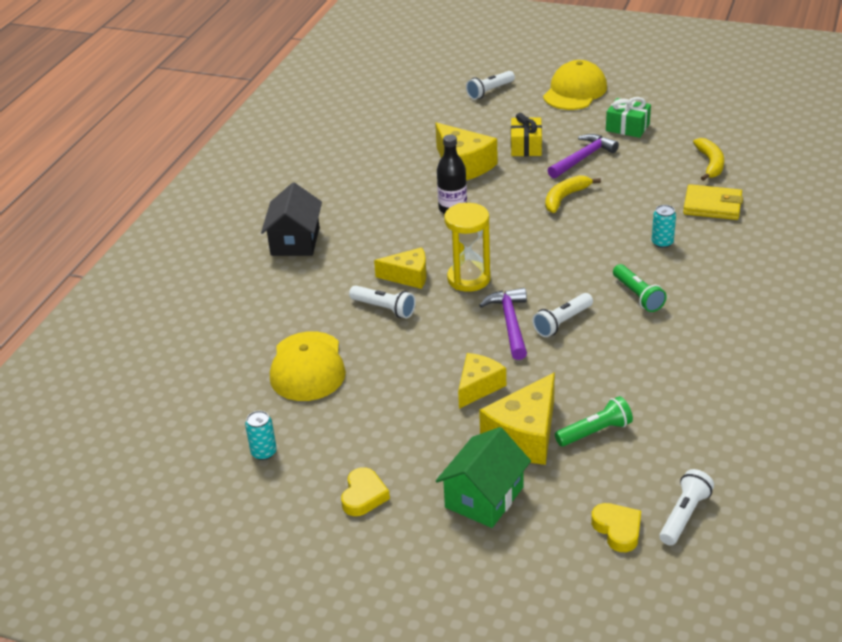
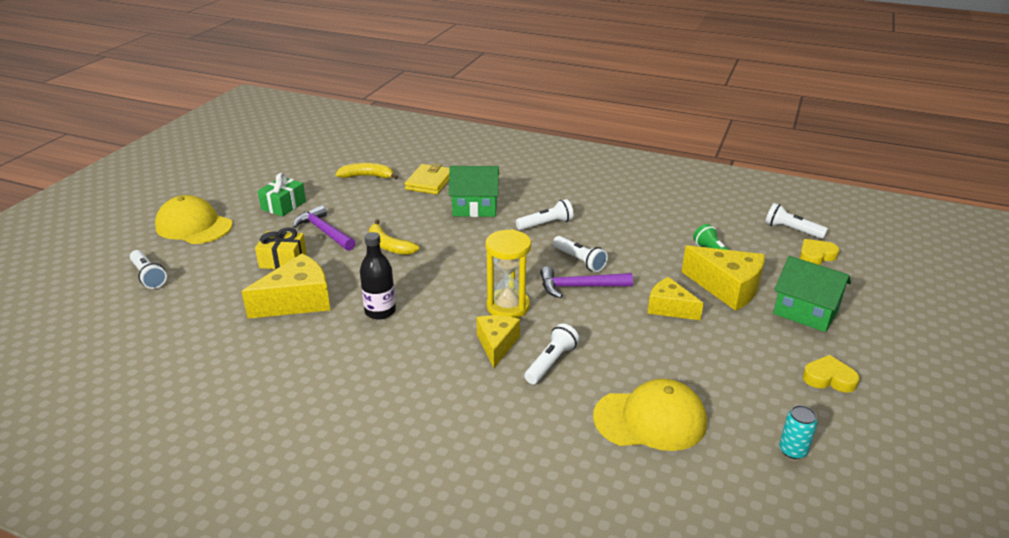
camera: 90 degrees left, 5 degrees down
(295, 241) = (404, 436): black house -> none
(638, 296) = (546, 224): green flashlight -> white flashlight
(662, 242) = (475, 207): turquoise can -> green house

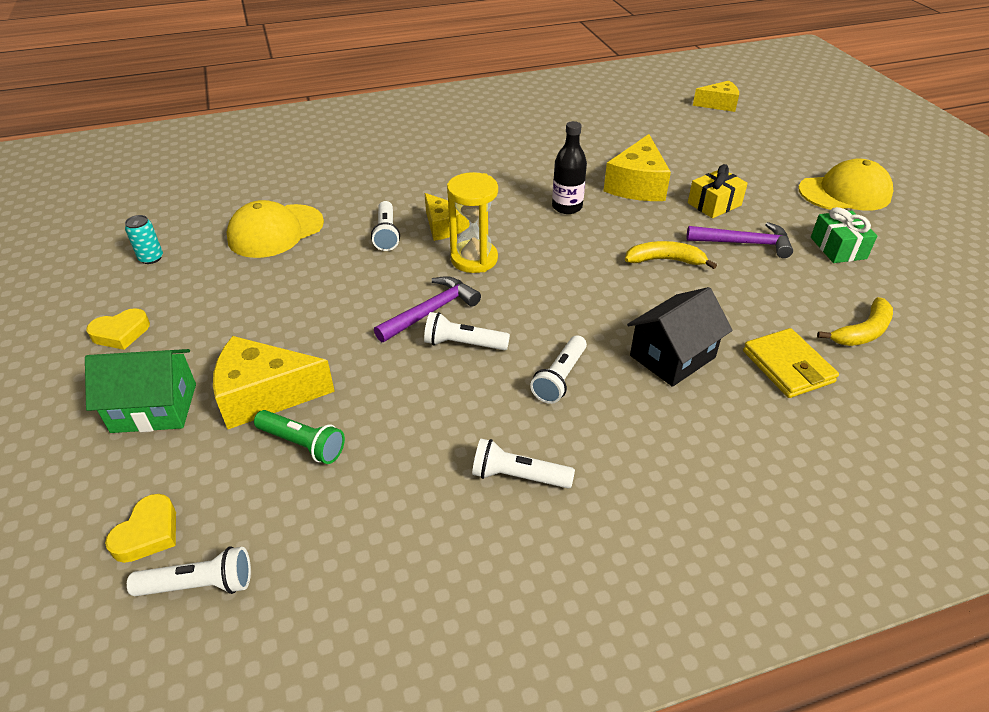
camera: 140 degrees right, 10 degrees up
(148, 276) = (767, 151): white flashlight -> white flashlight (518, 476)
(475, 207) = (672, 356): green house -> black house
(669, 308) = (318, 333): yellow cheese -> yellow cheese (718, 104)

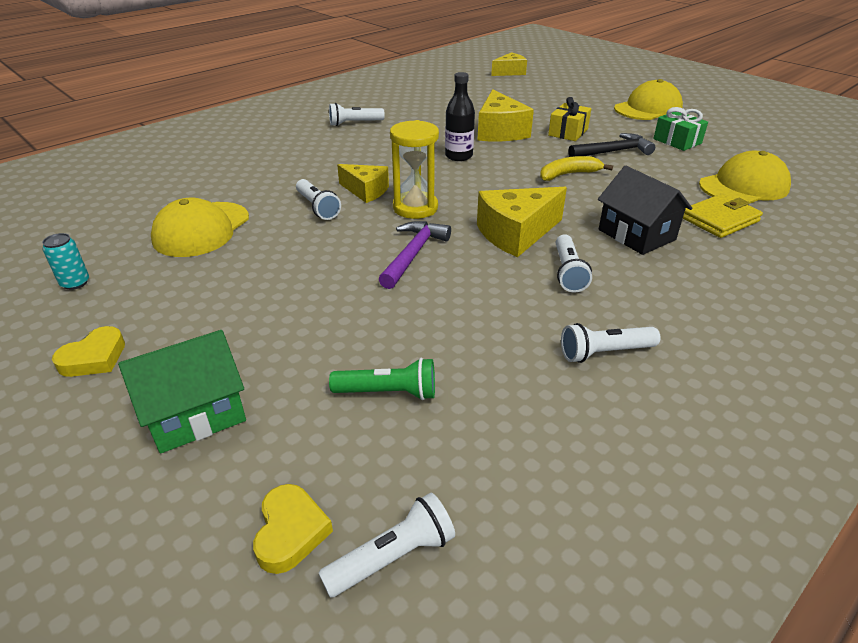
camera: 25 degrees left, 5 degrees down
(265, 395) = (311, 364): yellow cheese -> yellow cheese (516, 233)
(463, 344) = (465, 270): white flashlight -> white flashlight (354, 123)
(672, 356) = (636, 234): black house -> black house turned 60 degrees counterclockwise
(744, 243) = (613, 152): purple hammer -> black hammer
(787, 366) = (719, 219): yellow wallet -> yellow wallet turned 75 degrees counterclockwise
(862, 332) = (743, 186): yellow banana -> yellow cap

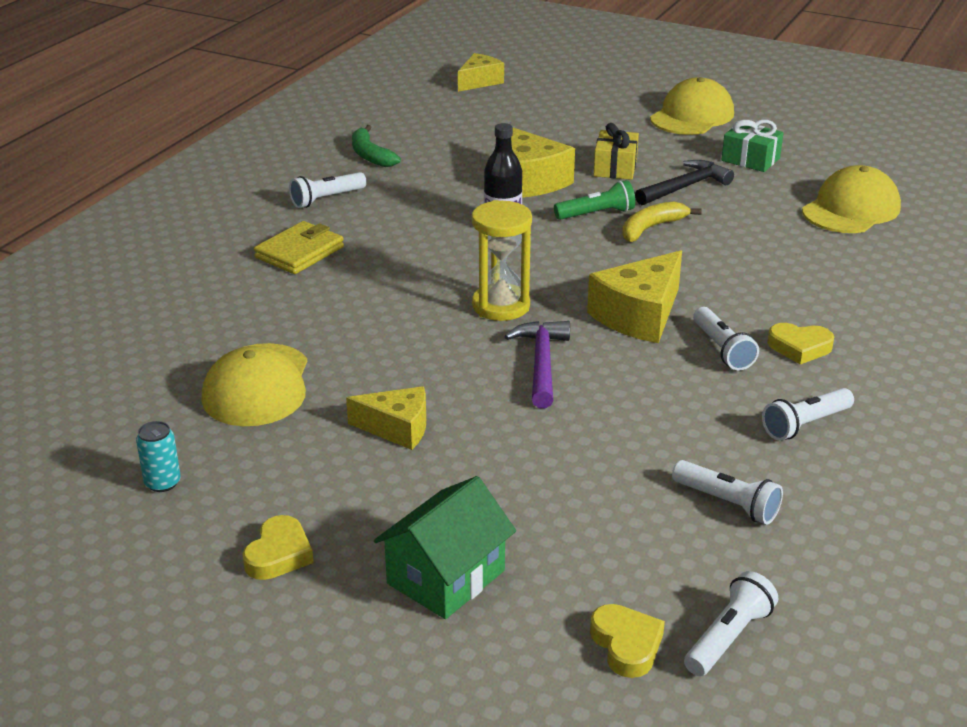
camera: 20 degrees left, 5 degrees down
(317, 207) = (380, 328): white flashlight -> white flashlight (727, 503)
(366, 191) = (422, 295): yellow cheese -> yellow cheese (397, 428)
(388, 392) = (624, 511): green flashlight -> green flashlight (596, 214)
(404, 103) = (370, 155): none -> green banana
(636, 234) = (768, 291): black house -> none
(638, 284) = (799, 347): none -> yellow heart
(719, 219) = (844, 256): yellow wallet -> yellow wallet (299, 252)

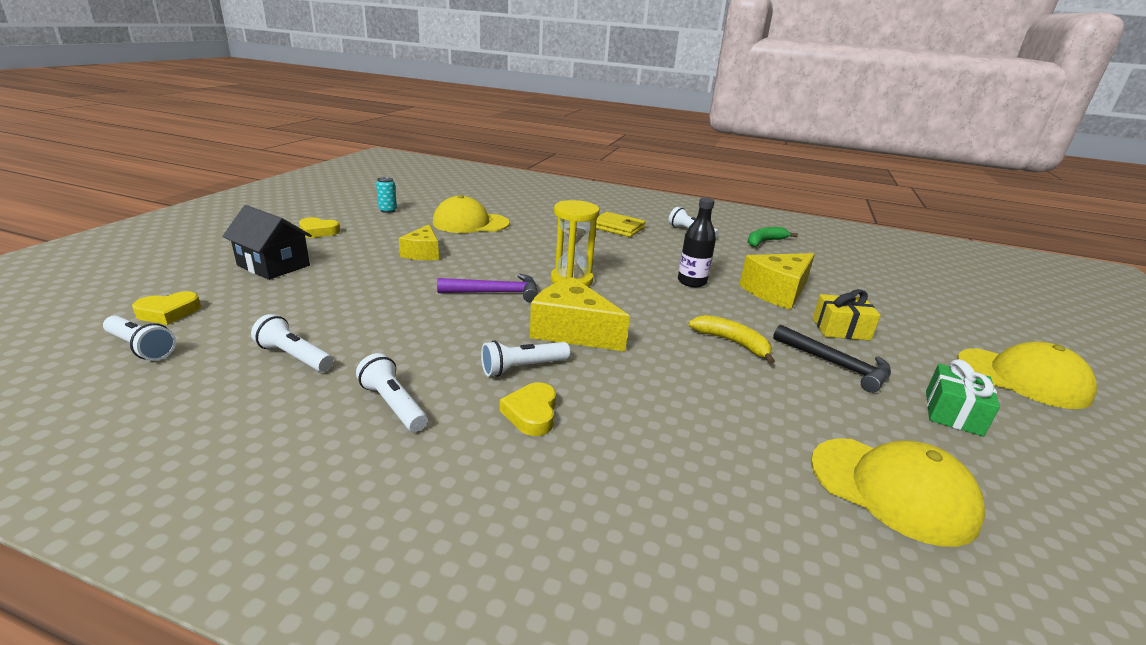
camera: 80 degrees right, 5 degrees down
(446, 577) = (274, 265): green house -> black house
(479, 82) = (941, 275): yellow cheese -> none
(596, 214) = (740, 318): green flashlight -> none
(727, 503) = (294, 356): white flashlight -> white flashlight turned 90 degrees clockwise

